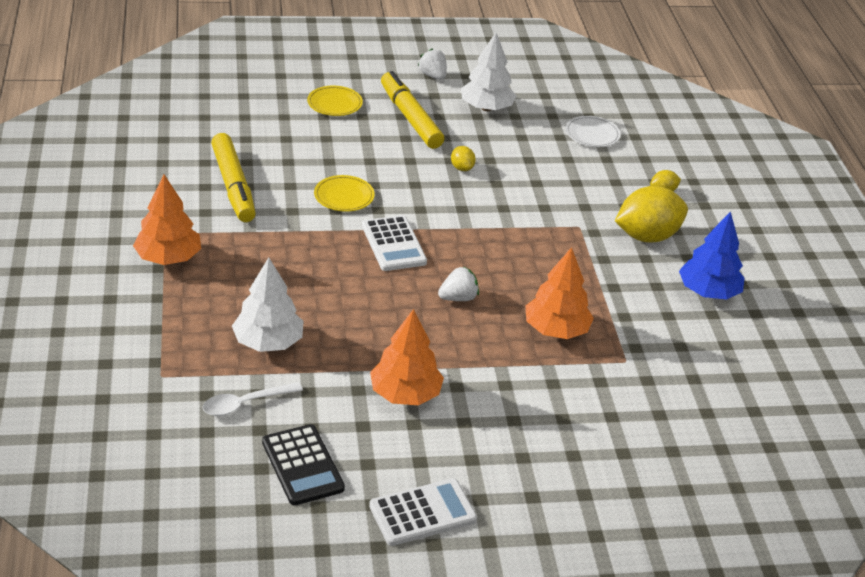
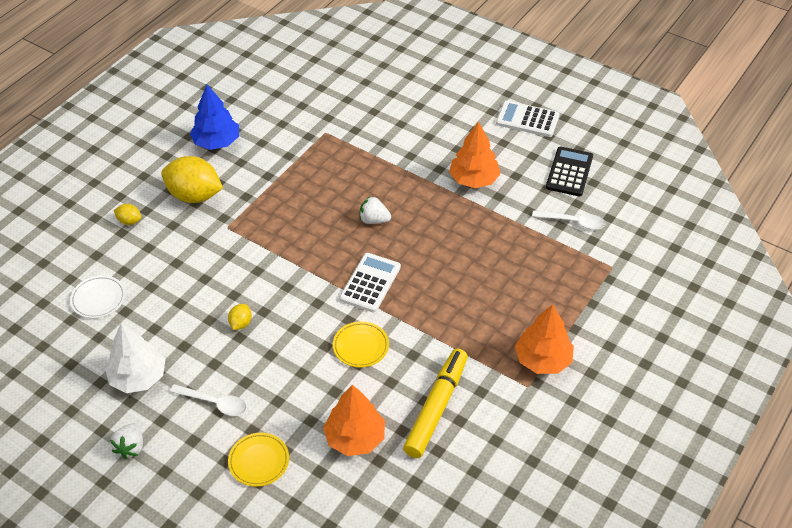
camera: 135 degrees left, 10 degrees up
(268, 342) = (526, 254): white tree -> none
(410, 118) = (215, 403): yellow marker -> white spoon
(556, 330) = (340, 169): orange tree -> orange tree (355, 438)

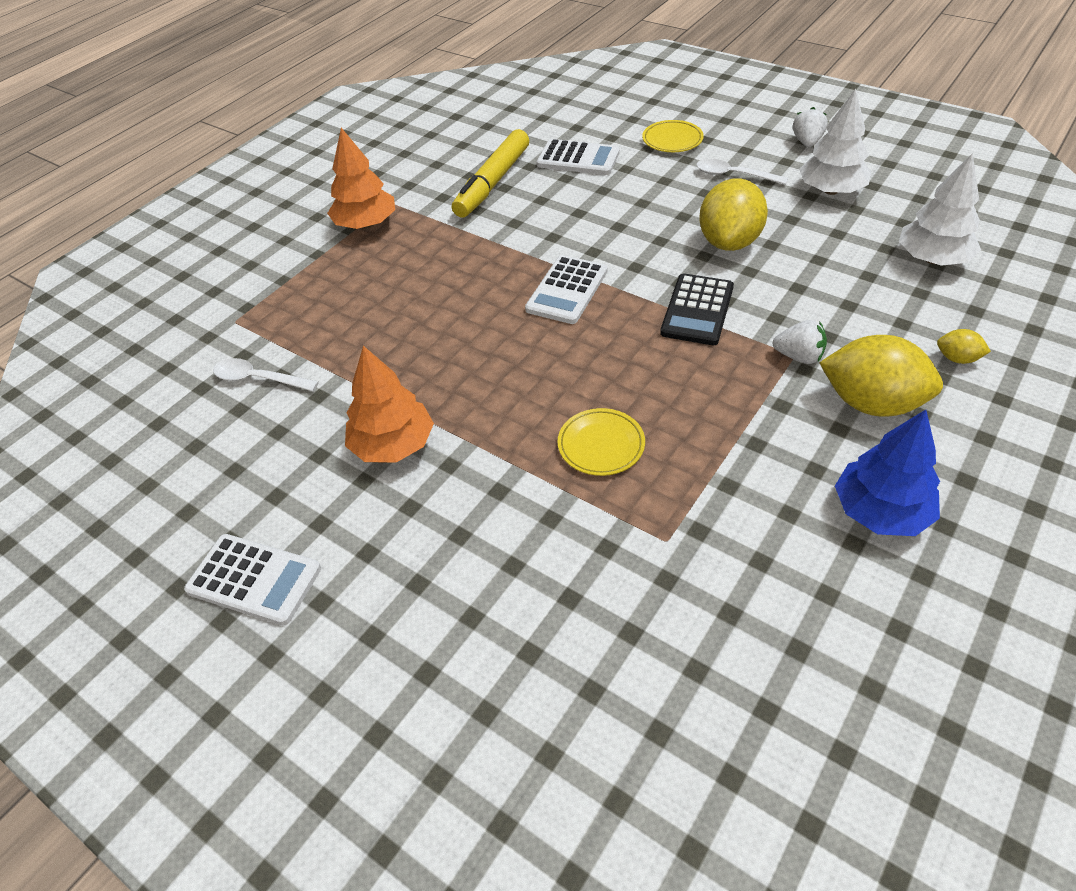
camera: 175 degrees left, 0 degrees up
(98, 299) = (932, 259): white plate -> white tree
(241, 323) = (729, 242): yellow lemon -> yellow lemon, size x2.22
(355, 438) = (578, 158): orange tree -> white calculator
(361, 346) = (576, 227): yellow plate -> yellow plate (601, 445)
(374, 220) = (564, 372): white strawberry -> white strawberry (798, 356)
(569, 172) = (225, 463): black calculator -> black calculator (697, 310)

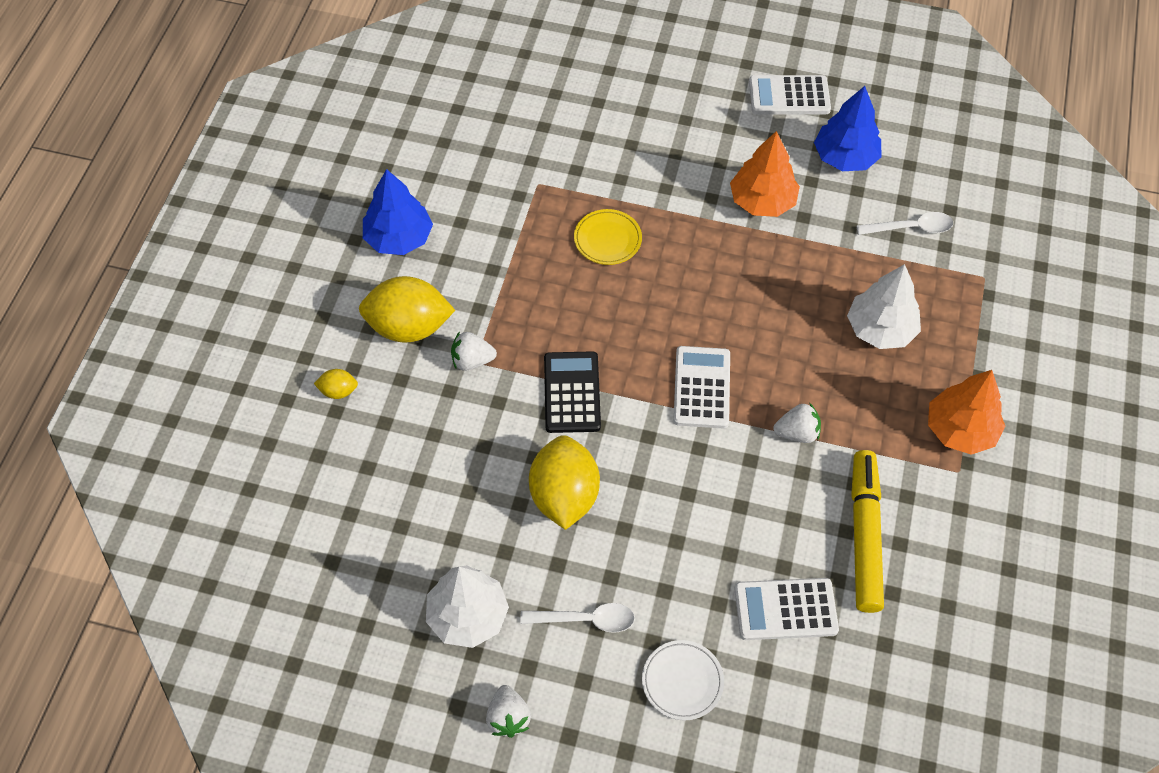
camera: 155 degrees right, 10 degrees up
(257, 473) = (845, 157): none -> blue tree
(501, 245) = (797, 433): none -> white strawberry
(672, 140) = (682, 681): yellow plate -> white plate
(932, 259) = (355, 519): white tree -> white tree (880, 329)

